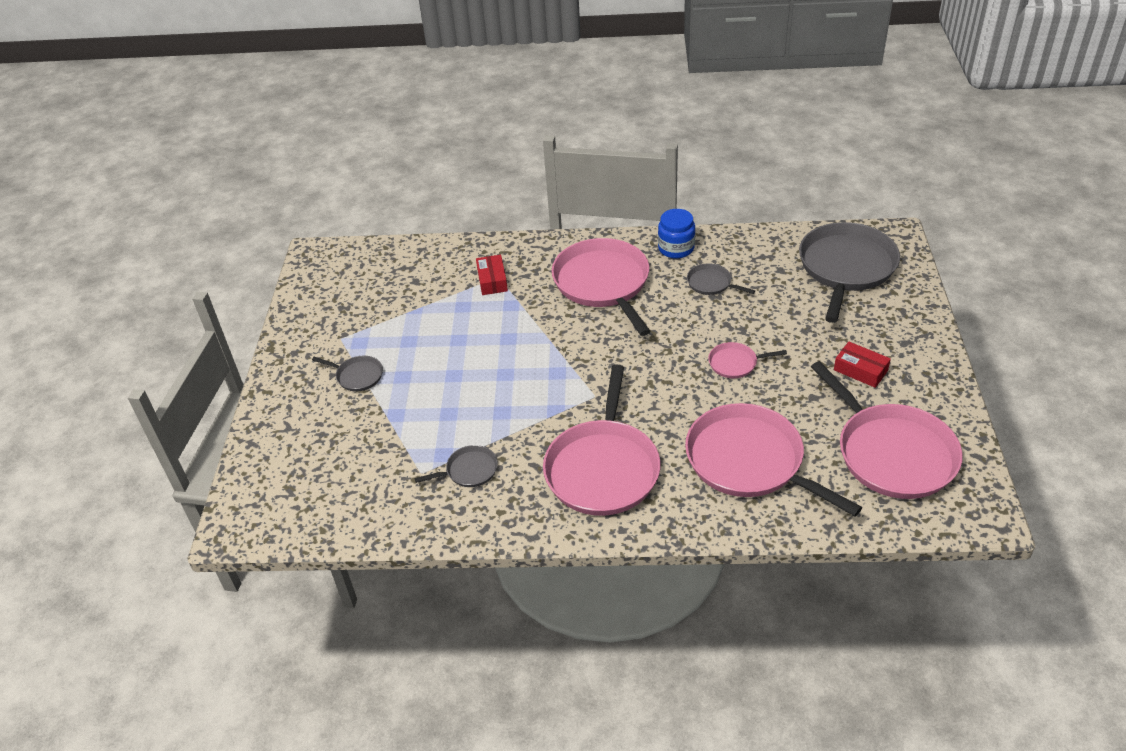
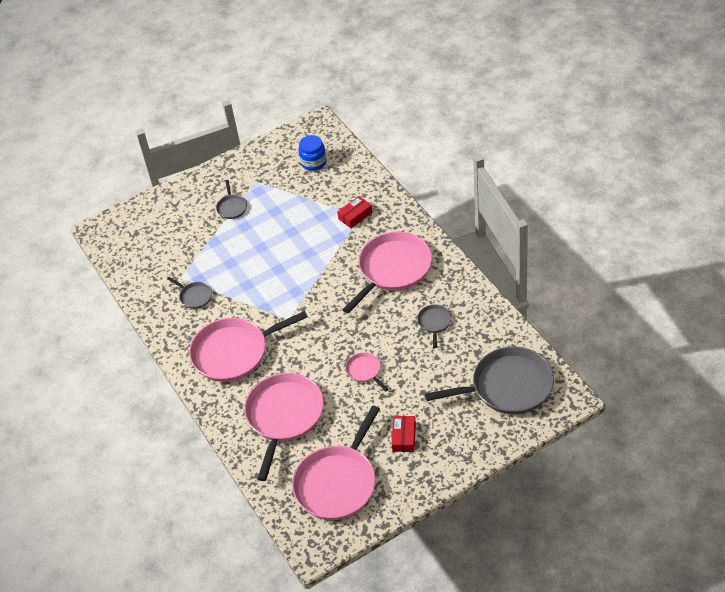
camera: 60 degrees right, 5 degrees up
(676, 248) = (457, 287): blue jar -> blue jar (313, 162)

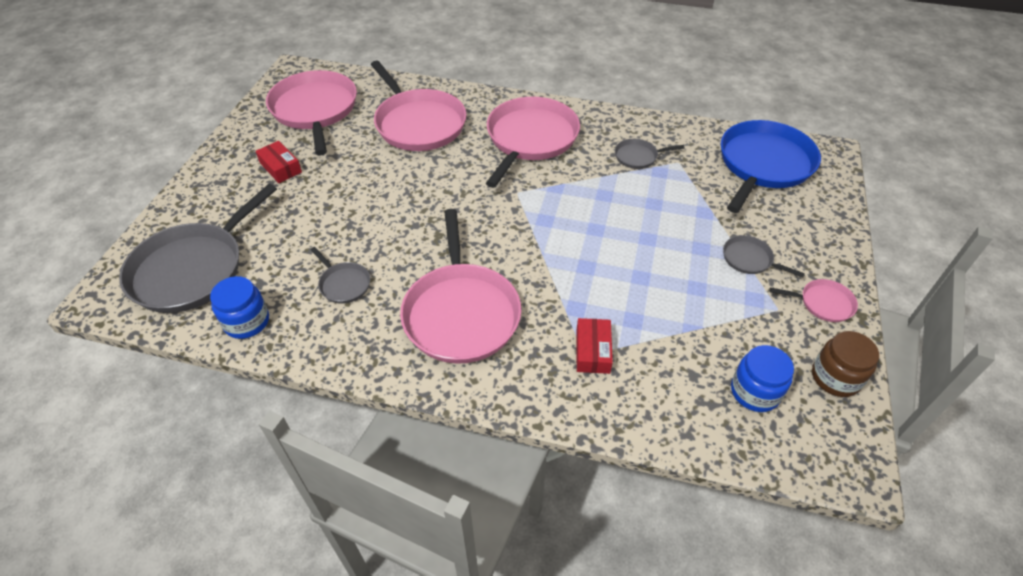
camera: 130 degrees right, 0 degrees up
(142, 246) = (763, 164): none -> blue pan
(276, 147) = (835, 377): none -> brown jar
(365, 371) = (378, 195): pink pan -> pink pan (823, 303)
(499, 332) = (247, 322): none -> blue jar

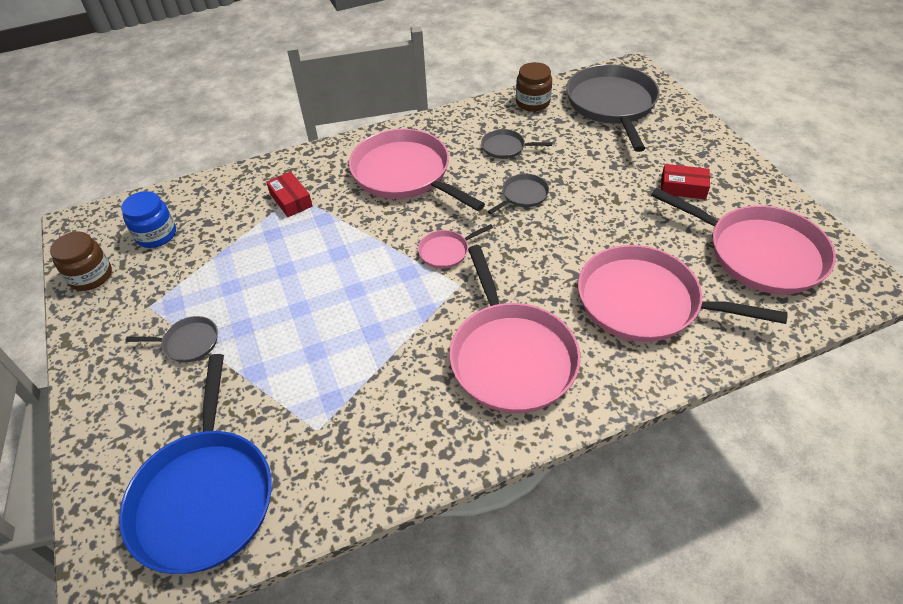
camera: 145 degrees right, 0 degrees up
(247, 322) = (532, 102): blue jar -> brown jar
(638, 156) = (370, 408): grey pan -> grey pan (523, 195)
(823, 303) = (105, 335): pink pan -> pink pan (446, 251)

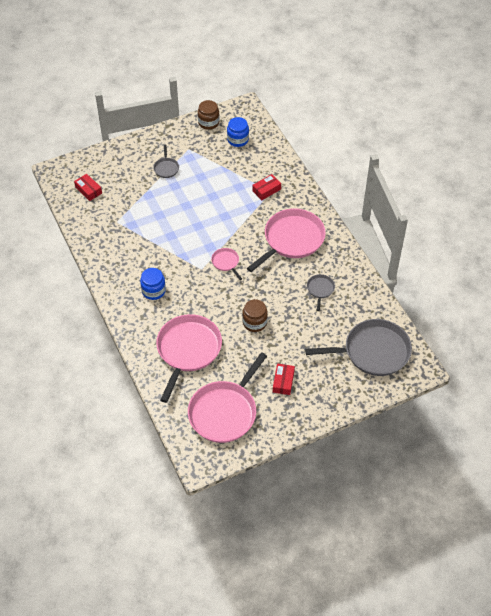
camera: 85 degrees right, 5 degrees up
(204, 496) = (88, 190): blue pan -> red box
(510, 356) = (153, 291): pink pan -> blue jar
(523, 195) = (273, 298): grey pan -> none
(532, 102) = (372, 305): brown jar -> brown jar (254, 322)

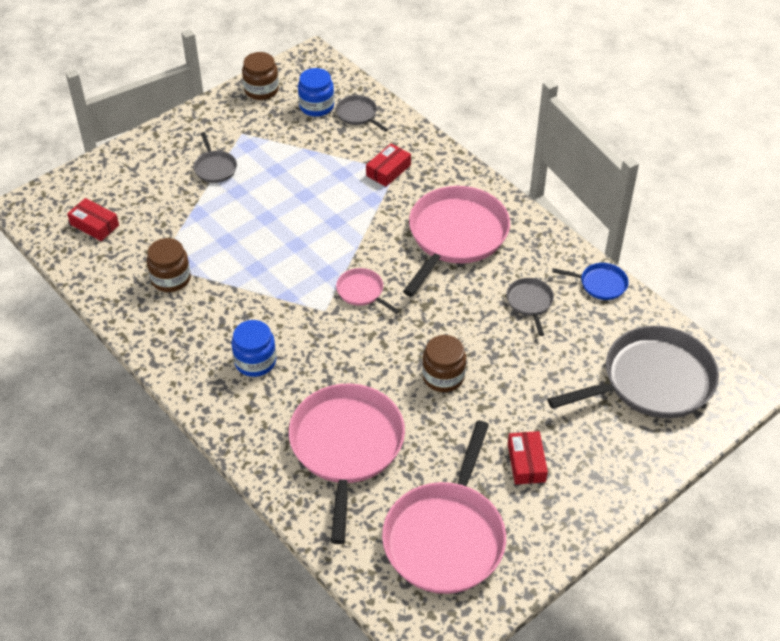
camera: 15 degrees left, 5 degrees down
(121, 232) = (171, 279): none -> brown jar
(261, 150) = (358, 114): none -> grey pan
(366, 287) = (600, 284): none -> blue pan

